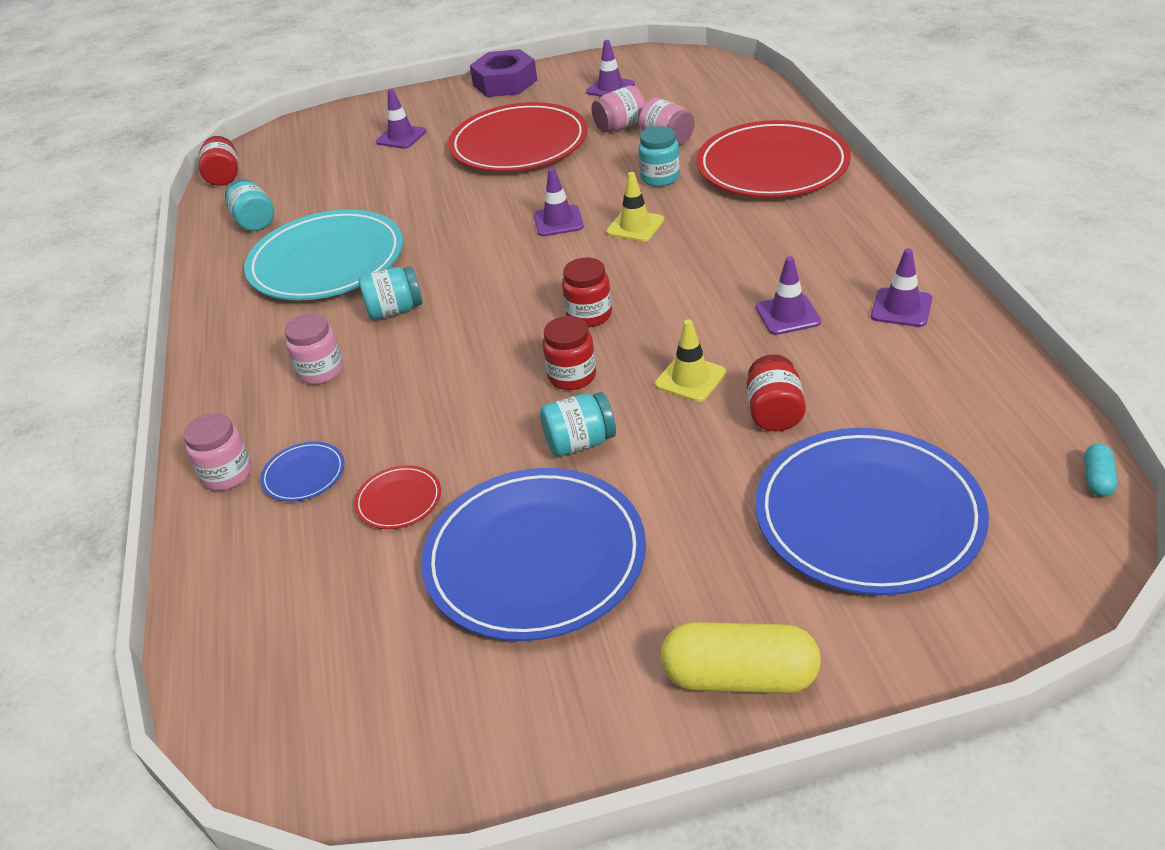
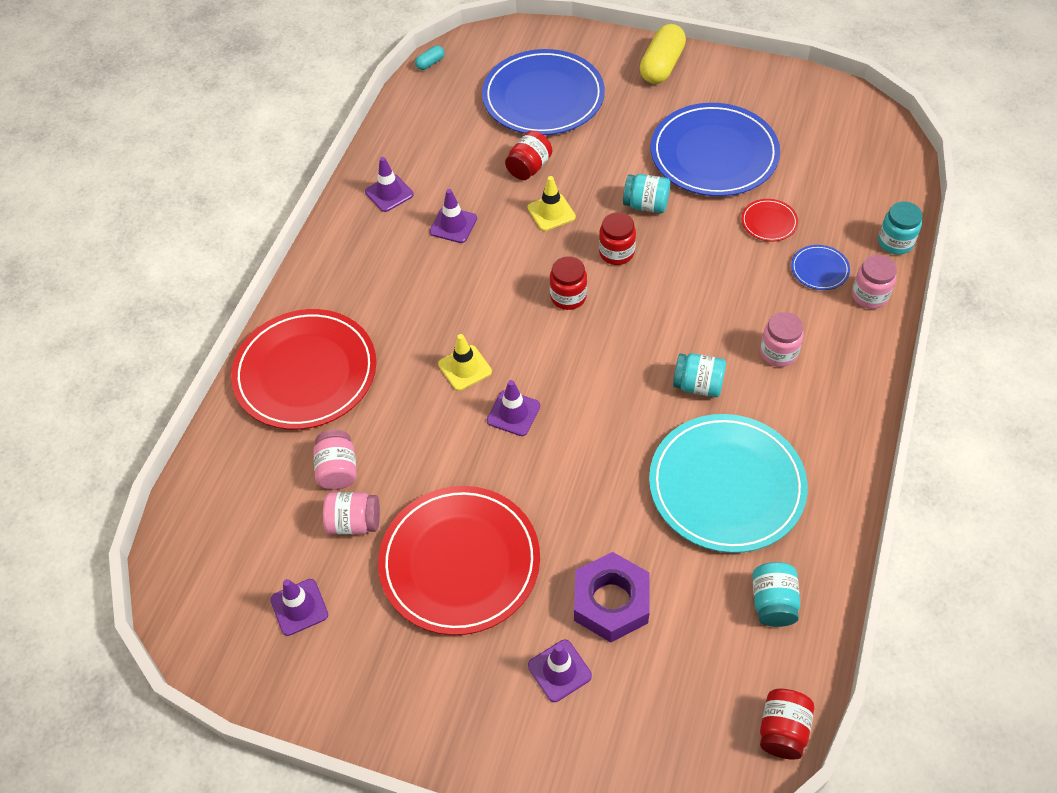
camera: 150 degrees left, 15 degrees up
(505, 83) = (382, 715): purple nut -> purple nut (611, 602)
(660, 178) = (394, 416): turquoise jar -> turquoise jar (895, 242)
(739, 676) = (661, 66): yellow capsule -> yellow capsule turned 75 degrees clockwise

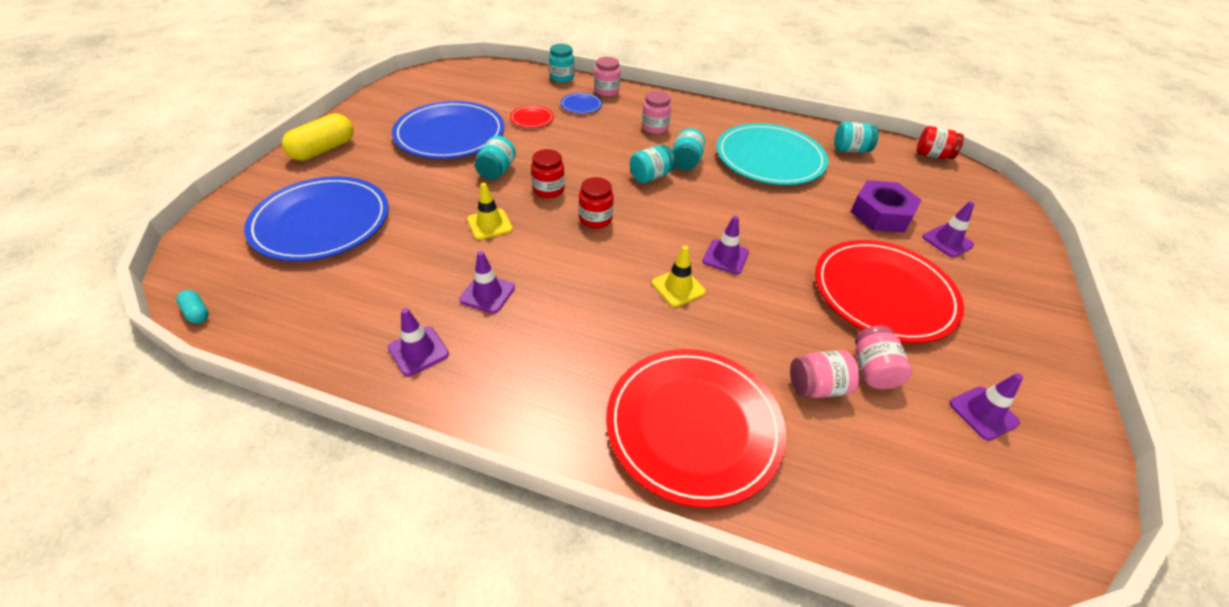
camera: 95 degrees left, 10 degrees down
(529, 167) = (422, 236): red jar -> none
(658, 347) = (650, 176): none -> turquoise jar
(661, 66) = (324, 150): yellow capsule -> yellow capsule turned 75 degrees counterclockwise

